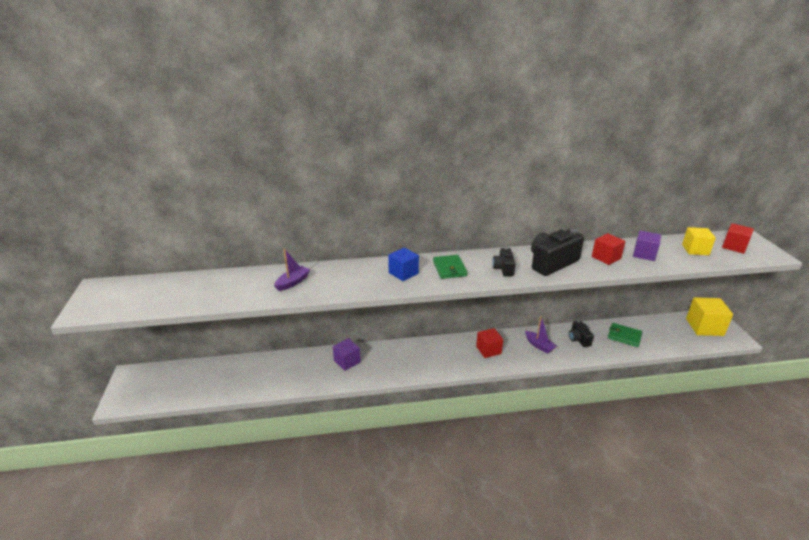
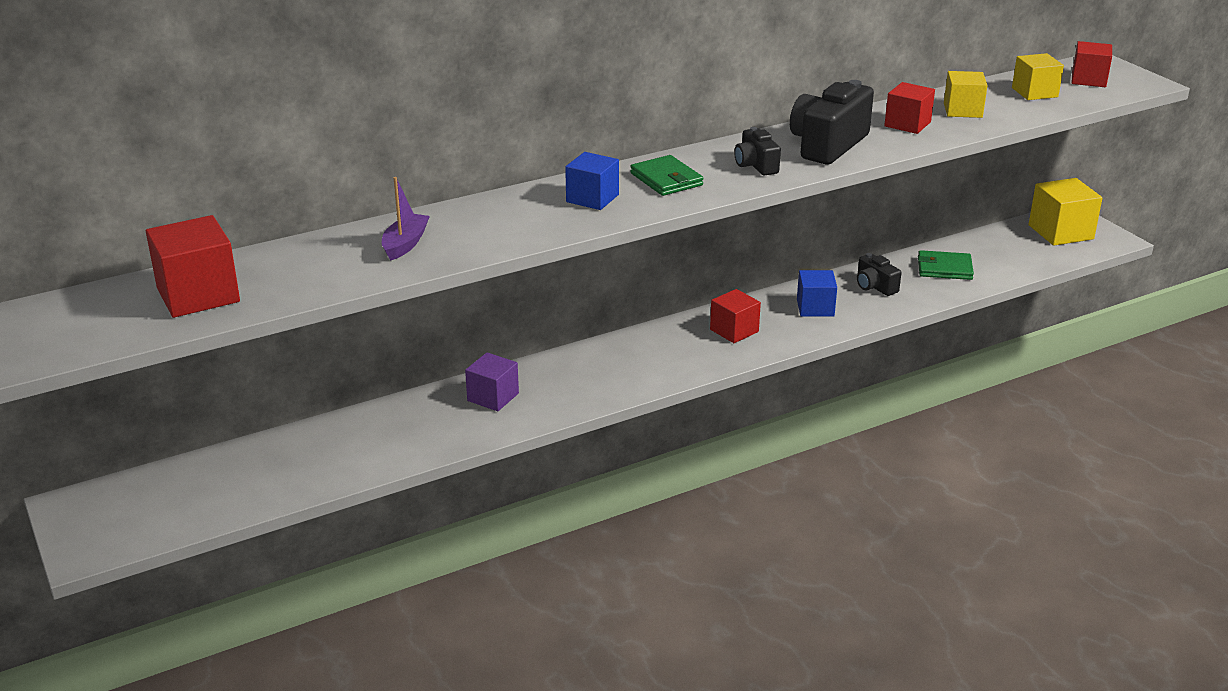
camera: 20 degrees left, 0 degrees up
(178, 292) = (198, 295): none -> red cube
(539, 345) = (815, 308): purple boat -> blue cube
(644, 254) = (962, 110): purple cube -> yellow cube

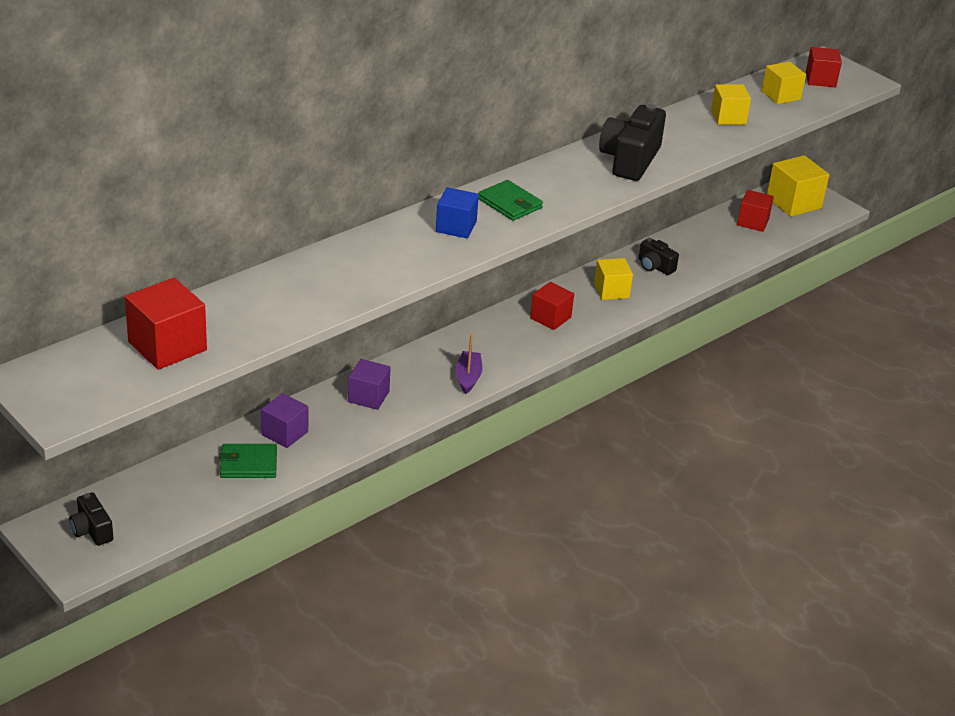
camera: 15 degrees left, 5 degrees up
(382, 427) = (284, 433): none -> purple cube
(405, 244) = (319, 283): purple boat -> purple boat (468, 377)
(755, 165) = (578, 185): black camera -> black camera (92, 530)
(815, 308) = (611, 291): blue cube -> yellow cube
(907, 124) = (688, 134): red cube -> red cube (753, 222)
(944, 268) = (707, 245): green wallet -> green wallet (248, 464)

